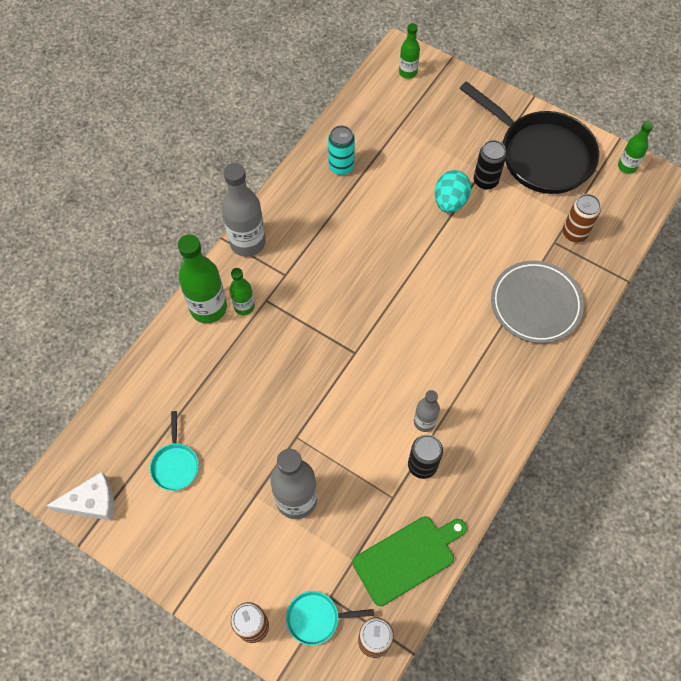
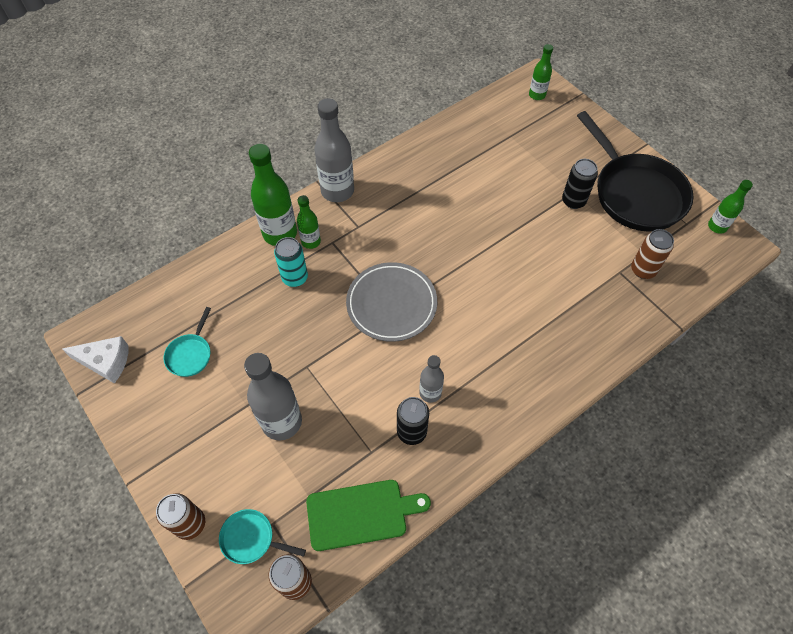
camera: 20 degrees right, 5 degrees down
(341, 166) = (446, 153): turquoise can -> turquoise can (295, 278)
(450, 201) = (533, 209): turquoise egg -> none
(535, 304) = (580, 321): grey plate -> grey plate (391, 304)

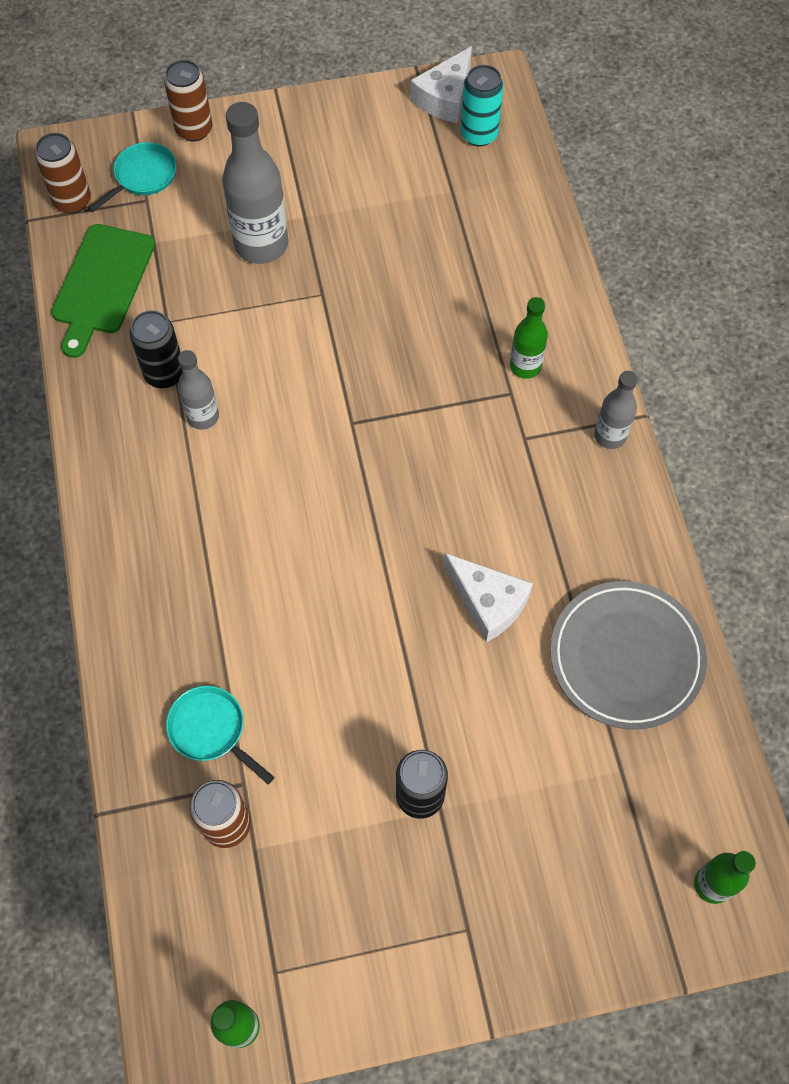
camera: 115 degrees right, 5 degrees up
(190, 354) = (409, 180): turquoise pan -> turquoise pan (211, 730)
(280, 233) = (559, 333): green bottle -> none
(295, 278) = (470, 326): turquoise can -> turquoise can (479, 134)
(337, 191) = (610, 436): grey bottle -> grey bottle, size x0.56
(391, 304) = (362, 427): grey plate -> grey plate (626, 657)
(462, 209) = (488, 602): none -> white cheese
(635, 193) = (384, 921): black pan -> none

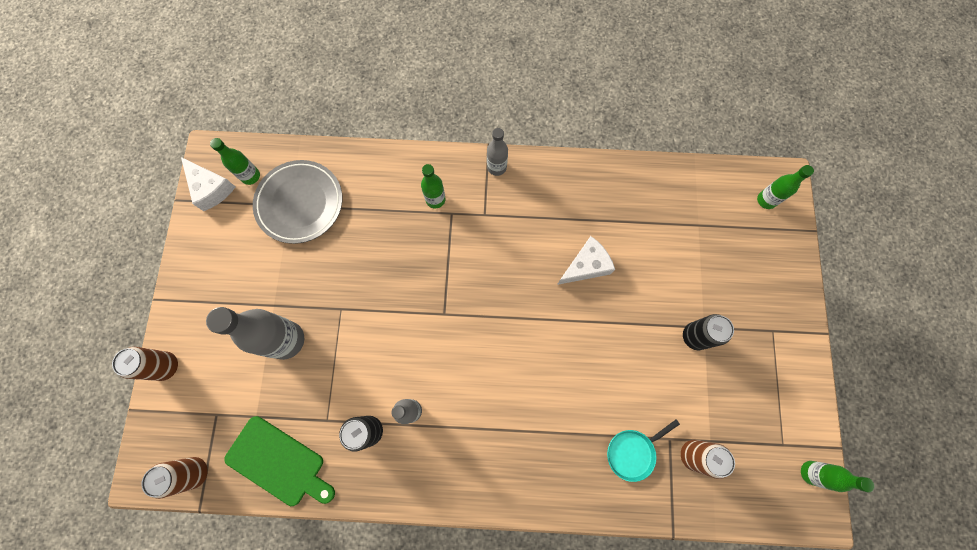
camera: 75 degrees left, 10 degrees up
(143, 177) = (194, 413): turquoise pan -> none
(479, 134) = (250, 176): turquoise can -> green bottle
(626, 657) = (635, 202): grey plate -> grey plate (300, 203)

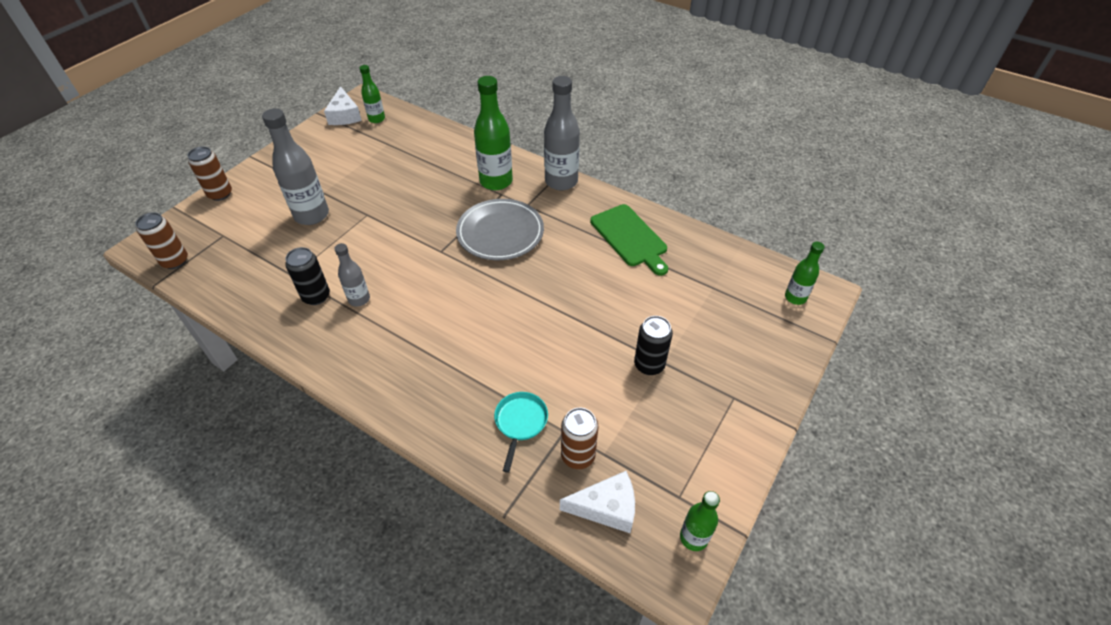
camera: 30 degrees right, 25 degrees down
(278, 462) = (234, 284): green cutting board -> green cutting board (630, 237)
(300, 203) = (395, 145): grey plate -> grey plate (500, 233)
(435, 199) = (496, 181): green bottle -> green bottle, size x1.78
(496, 167) = (561, 181): grey bottle -> grey bottle, size x1.78
(586, 266) = (585, 271): white cheese -> white cheese (606, 508)
(632, 452) = (520, 423): turquoise pan -> turquoise pan turned 105 degrees clockwise

